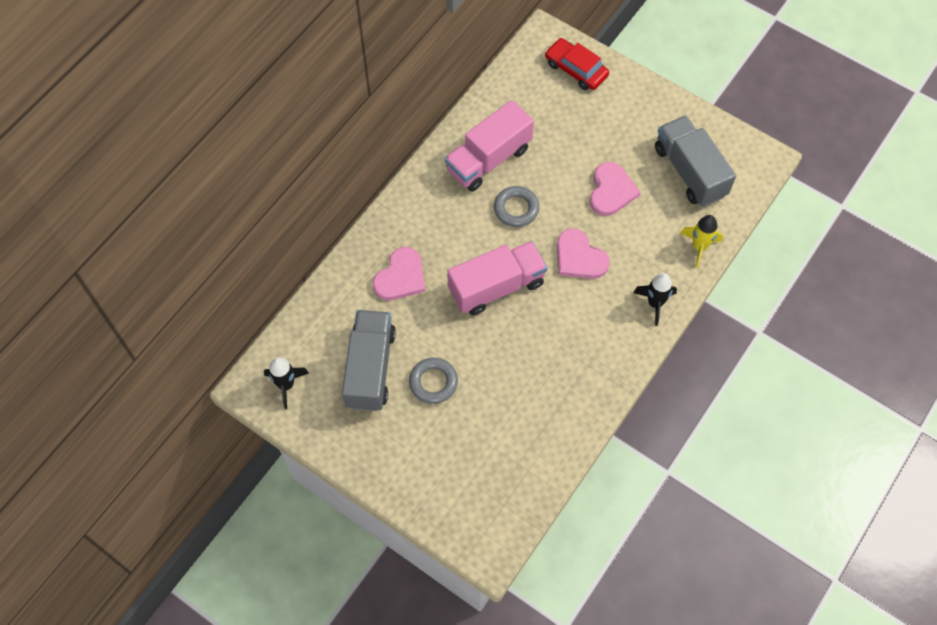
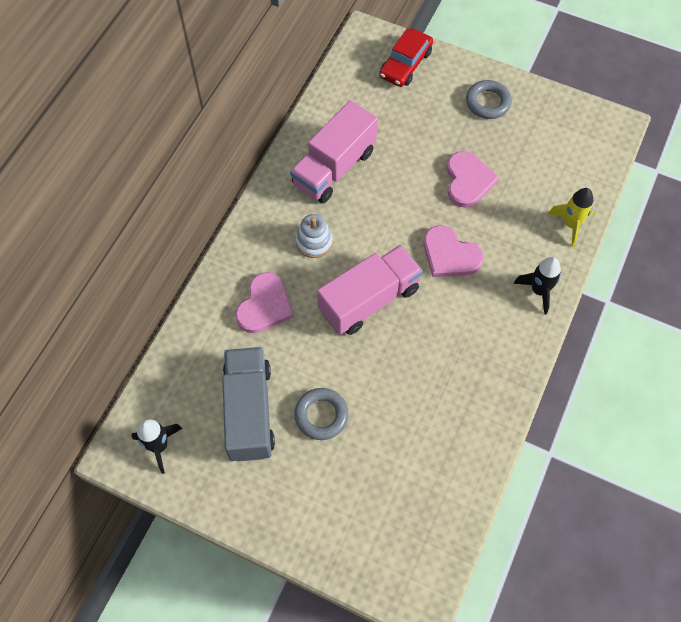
camera: 10 degrees left, 0 degrees up
(456, 226) = (314, 242): none -> white stacking toy
(516, 209) = (373, 214): grey ring -> grey ring (488, 102)
(576, 69) = (405, 64): red car -> red car turned 90 degrees counterclockwise
(690, 172) = (543, 149): grey truck -> none

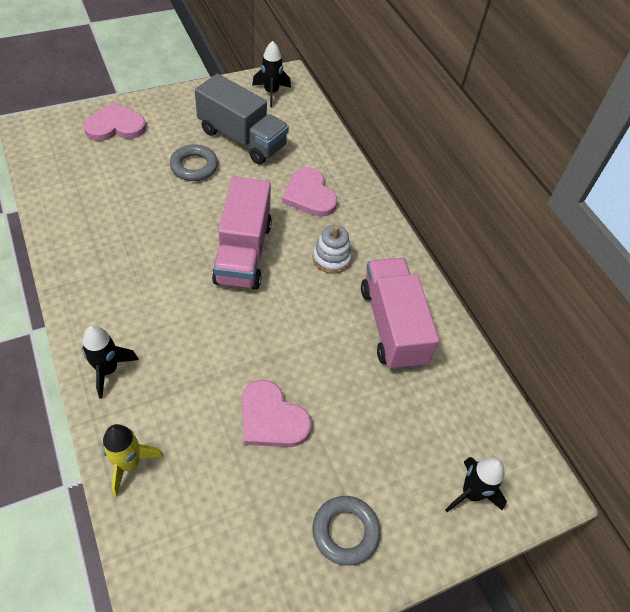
camera: 125 degrees right, 10 degrees down
(405, 64) = (471, 493): red car -> black rocket
(450, 255) = (217, 336): pink heart -> pink heart (115, 126)

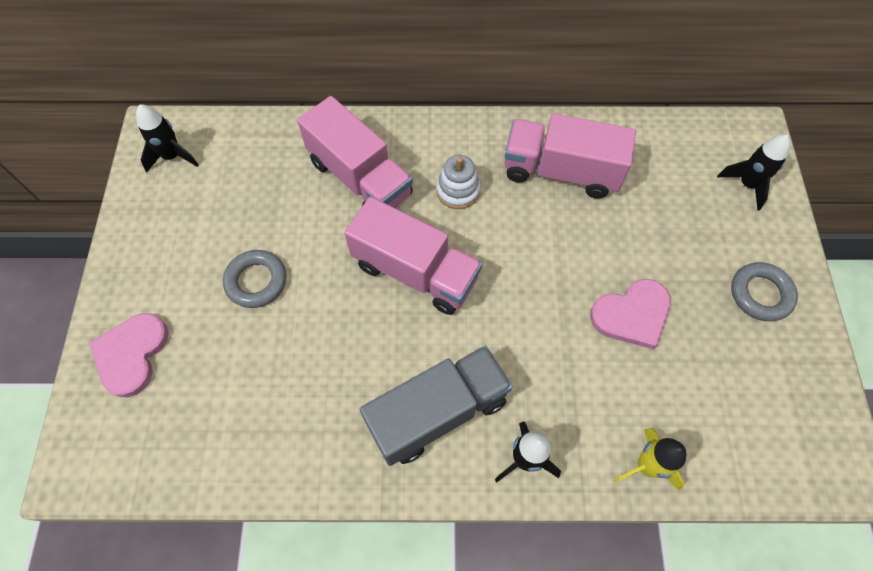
camera: 60 degrees left, 10 degrees up
(242, 138) = (236, 214): grey truck -> grey truck (437, 412)
(309, 195) = (360, 178): pink heart -> pink truck

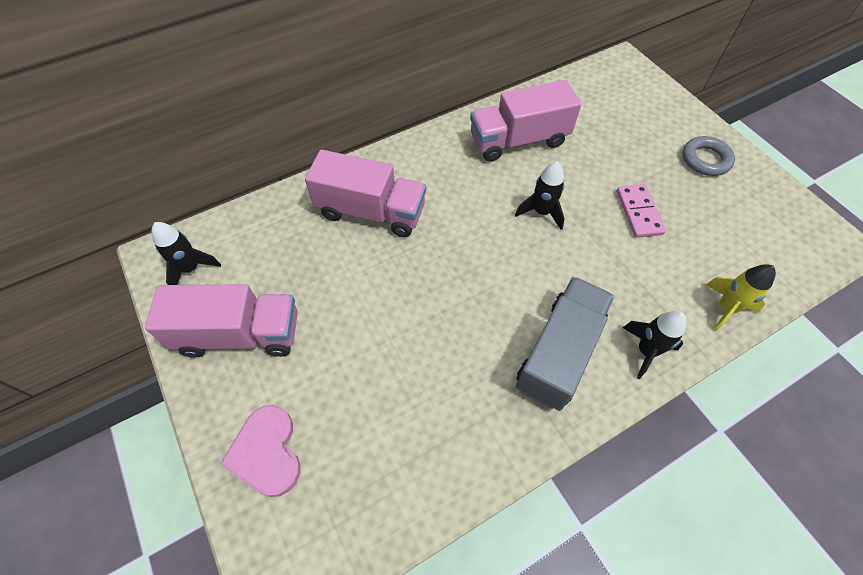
camera: 30 degrees left, 5 degrees down
(256, 281) = (340, 331): grey ring -> none
(415, 272) = (465, 259): pink truck -> pink truck (239, 334)
(458, 191) = (454, 186): white stacking toy -> none
(632, 314) = (638, 212): pink heart -> pink domino
(747, 185) = (644, 96): black rocket -> black rocket (541, 212)

